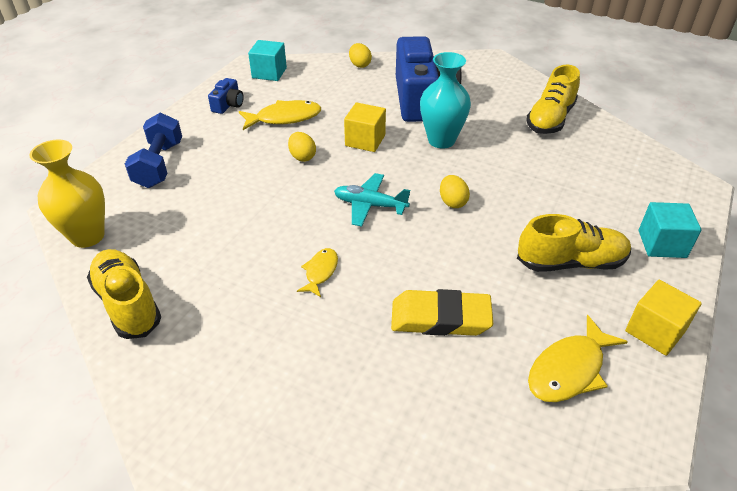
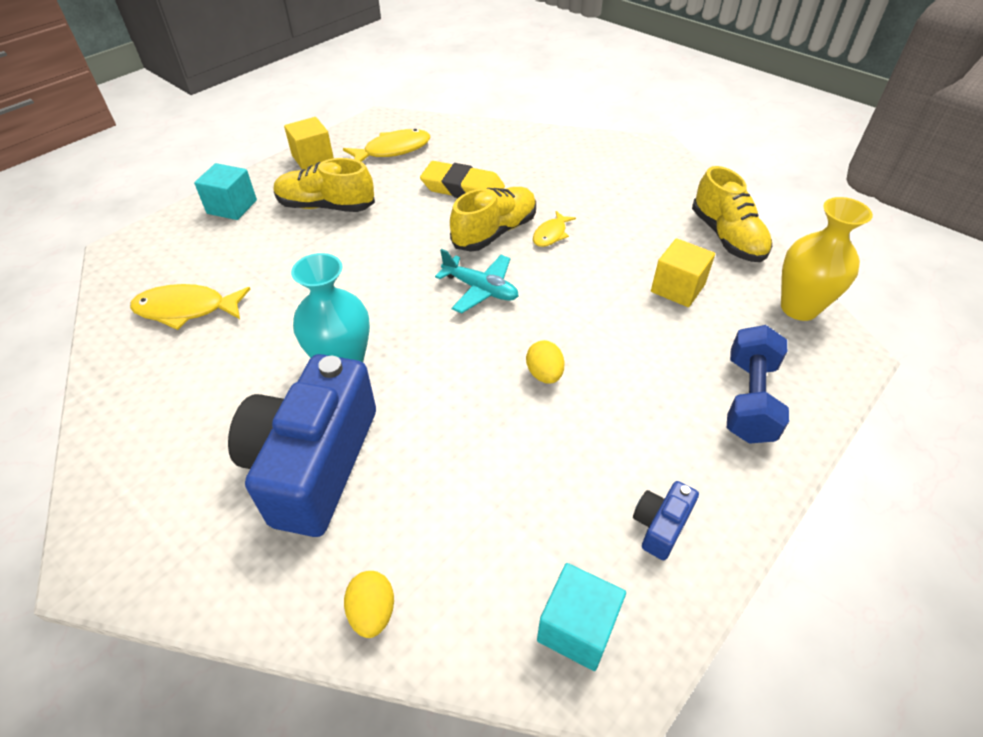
camera: 165 degrees left, 5 degrees up
(284, 118) = (560, 464): yellow fish -> yellow fish (186, 309)
(365, 140) = (448, 387): yellow cube -> yellow cube (677, 288)
(452, 202) = (389, 277): yellow egg -> none
(550, 119) = (163, 374): yellow shoe -> yellow shoe (495, 232)

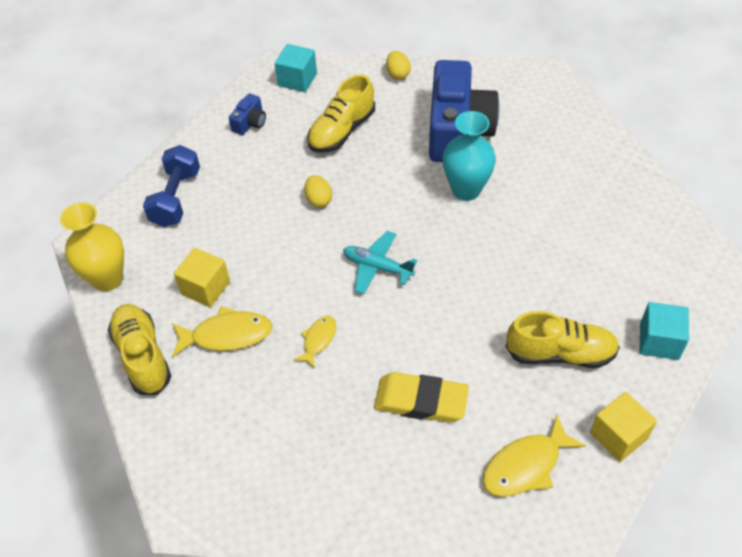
camera: 175 degrees right, 5 degrees up
(186, 309) = (614, 221): yellow fish -> yellow fish (226, 335)
(495, 232) = (374, 336): yellow shoe -> yellow shoe (341, 131)

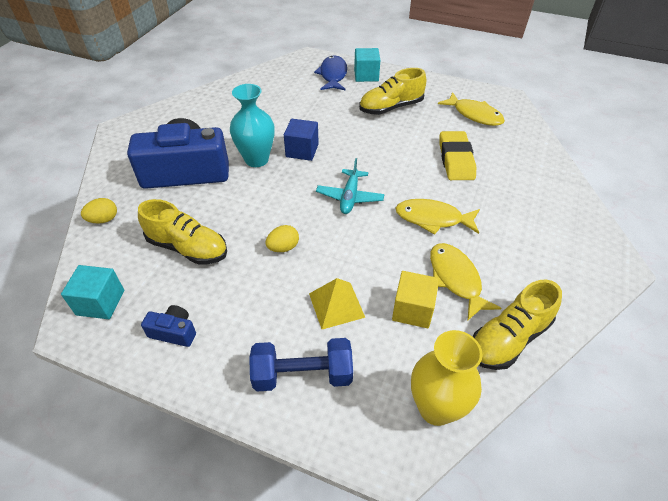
camera: 105 degrees left, 5 degrees down
(234, 230) = (336, 305): none -> yellow pyramid
(318, 340) = (433, 219): yellow fish -> yellow fish, size x1.68
(475, 234) = (302, 150): none -> blue cube
(560, 353) = (391, 108): yellow shoe -> yellow shoe turned 105 degrees counterclockwise
(618, 436) = (436, 86): yellow cube -> none
(662, 296) = (333, 75): none -> blue fish

